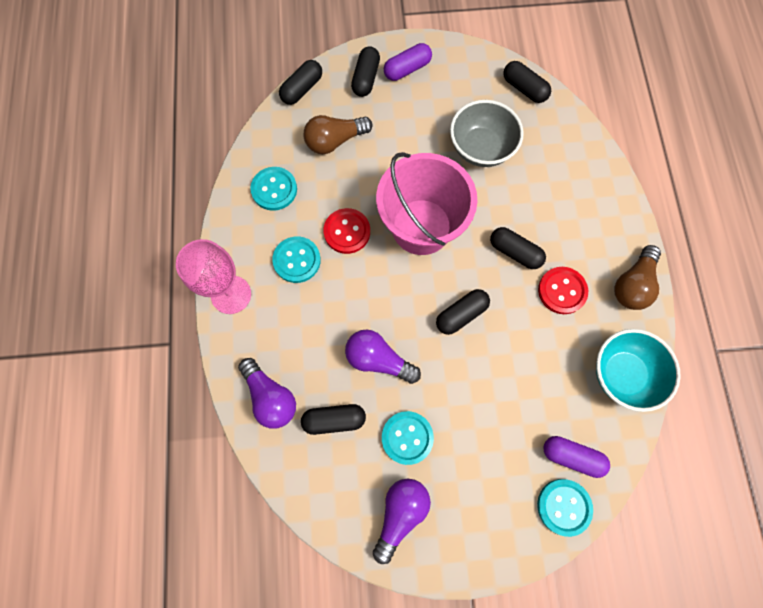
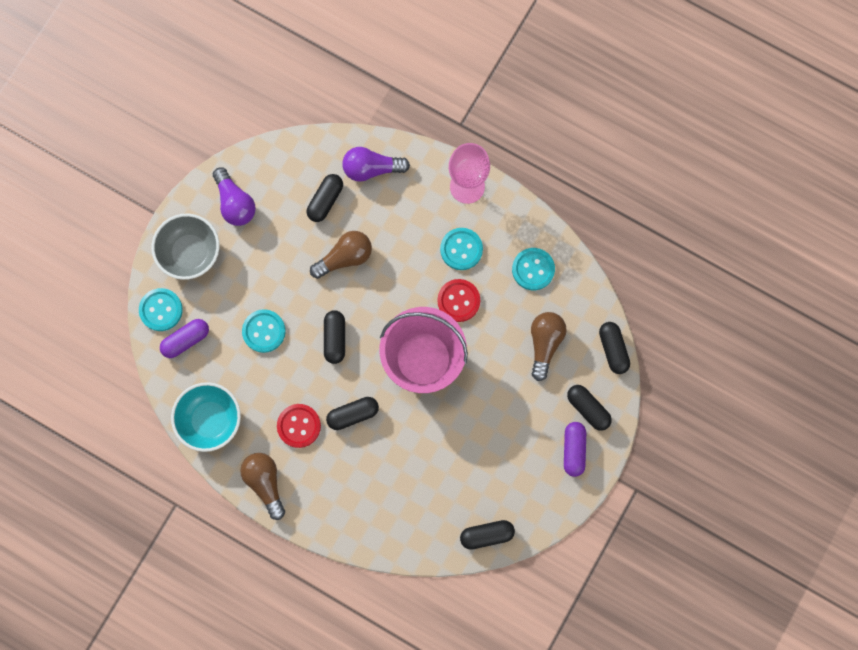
camera: 125 degrees right, 5 degrees up
(378, 359) = (345, 257): purple light bulb -> brown light bulb
(407, 437) = (278, 240): turquoise button -> turquoise button (264, 331)
(481, 148) = (457, 455): grey bowl -> grey bowl (190, 253)

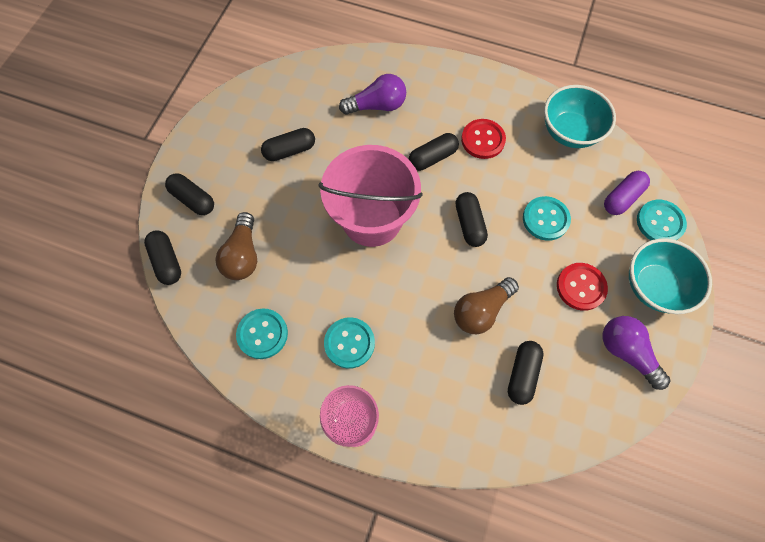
camera: 170 degrees right, 10 degrees down
(190, 253) = (654, 286): grey bowl -> turquoise bowl
(265, 483) = (500, 90): brown light bulb -> none
(371, 168) = (477, 426): purple light bulb -> purple light bulb (377, 106)
(458, 301) = (343, 284): red button -> red button (580, 287)
(486, 535) = (285, 81): black capsule -> black capsule (290, 150)
(573, 450) = (206, 160): purple capsule -> none

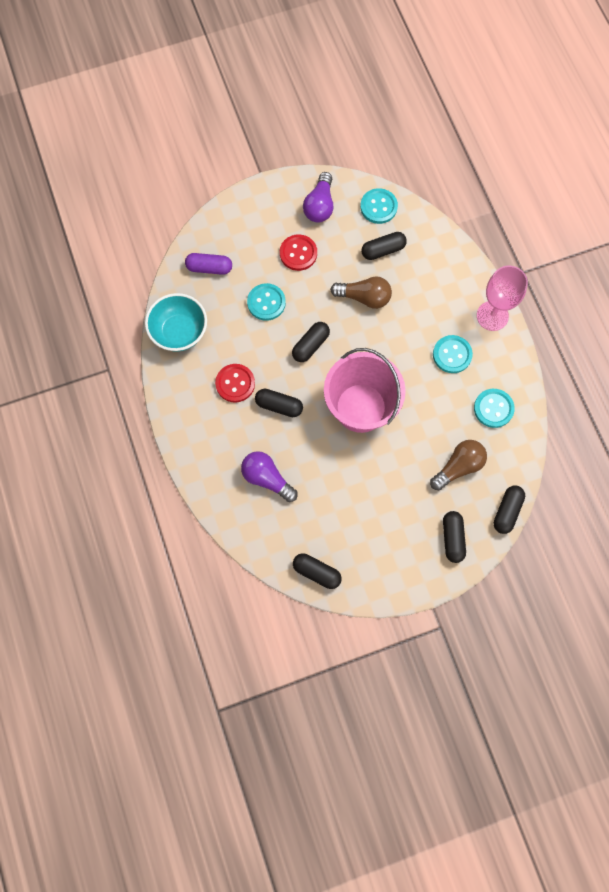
camera: 130 degrees left, 5 degrees up
(290, 150) = (358, 507): black capsule -> black capsule (317, 572)
(654, 286) = (261, 215): turquoise bowl -> none
(660, 222) = (210, 236): turquoise button -> turquoise button (378, 207)

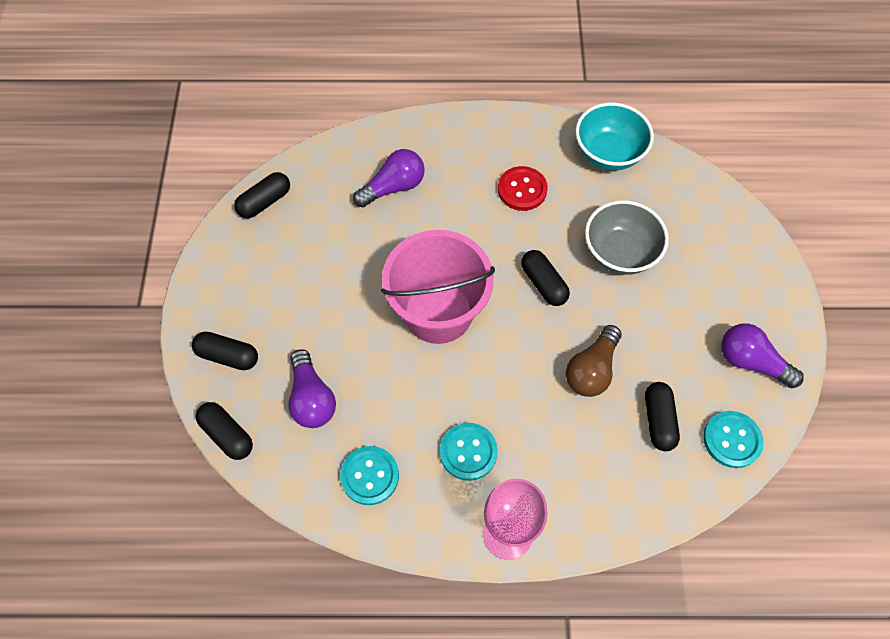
camera: 110 degrees right, 10 degrees down
(209, 268) = (687, 206): purple capsule -> none
(266, 302) = (619, 253): turquoise button -> grey bowl
(279, 406) = (476, 225): black capsule -> none
(298, 253) = (681, 311): red button -> none
(458, 467) = (311, 398): brown light bulb -> purple light bulb

